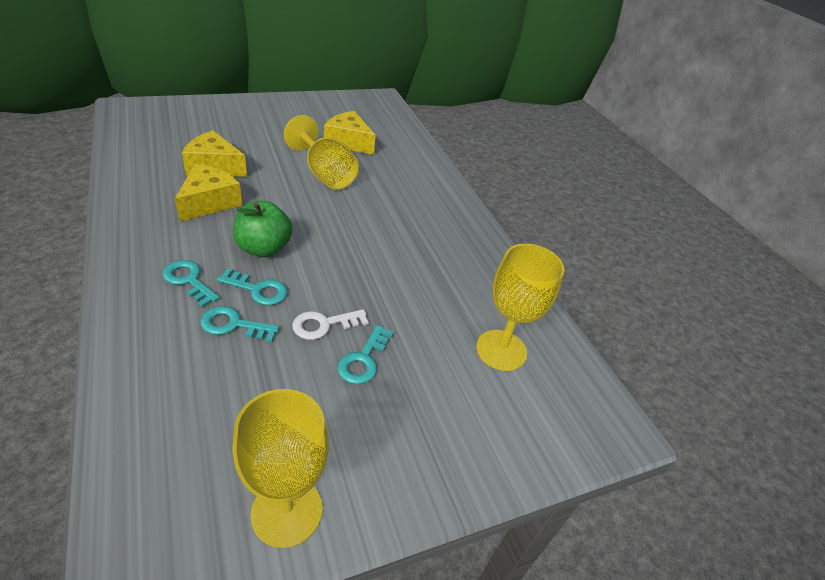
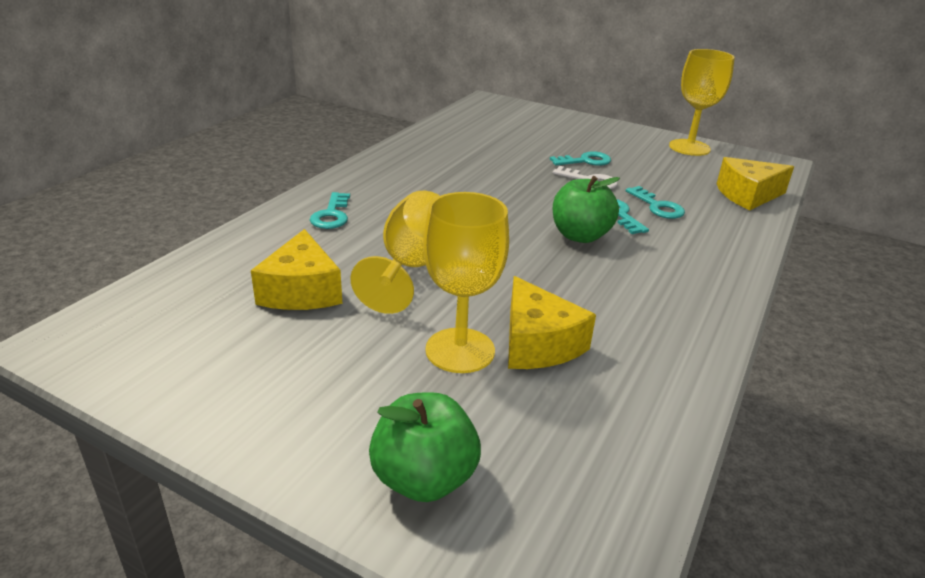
camera: 125 degrees left, 10 degrees down
(188, 280) = (673, 244): turquoise key -> turquoise key (331, 215)
(206, 112) = (424, 479): none -> green apple
(209, 202) = (591, 299): yellow cheese -> yellow cheese (747, 195)
(501, 350) = (493, 131): yellow goblet -> yellow goblet (460, 350)

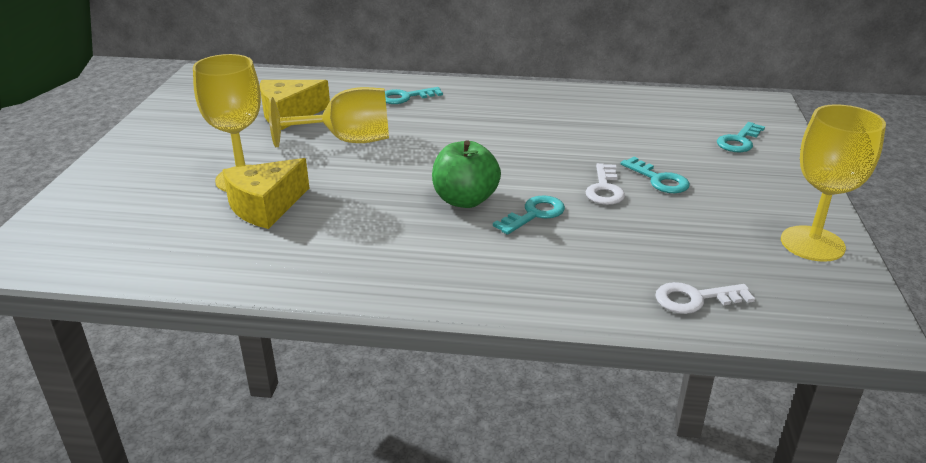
camera: 70 degrees right, 0 degrees up
(424, 479) = (106, 193): green apple -> none
(657, 206) = (582, 236): turquoise key -> turquoise key (739, 141)
(747, 195) = (695, 299): yellow cheese -> white key

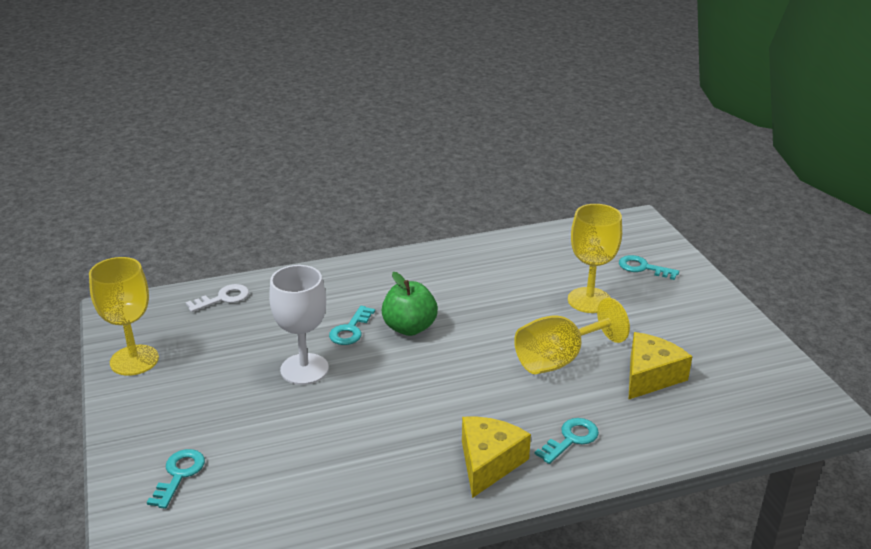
camera: 155 degrees right, 0 degrees up
(265, 206) = (544, 285): yellow cheese -> yellow cheese (488, 463)
(604, 189) = (304, 369): white key -> white goblet
(658, 179) = (259, 393): turquoise key -> turquoise key (643, 268)

